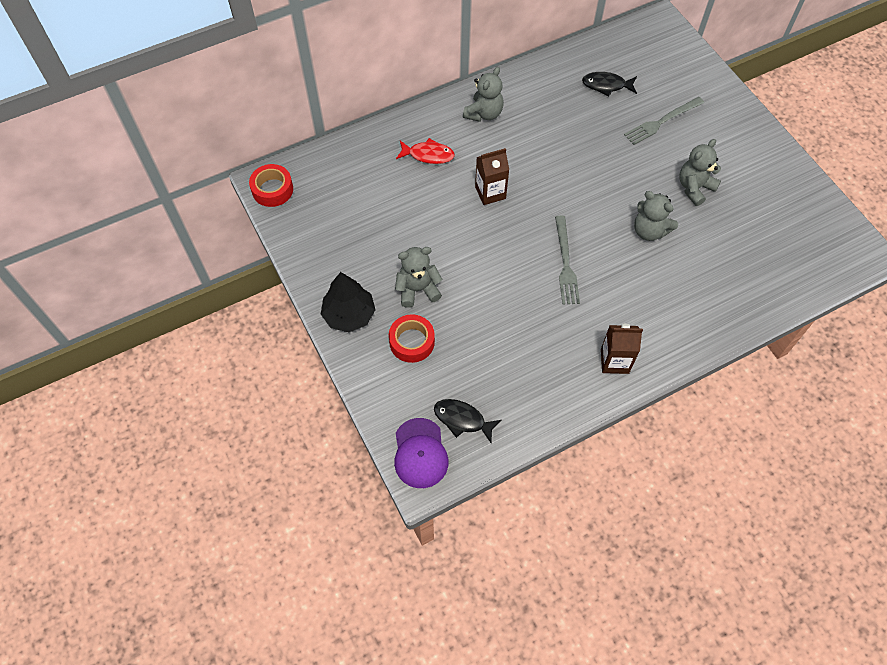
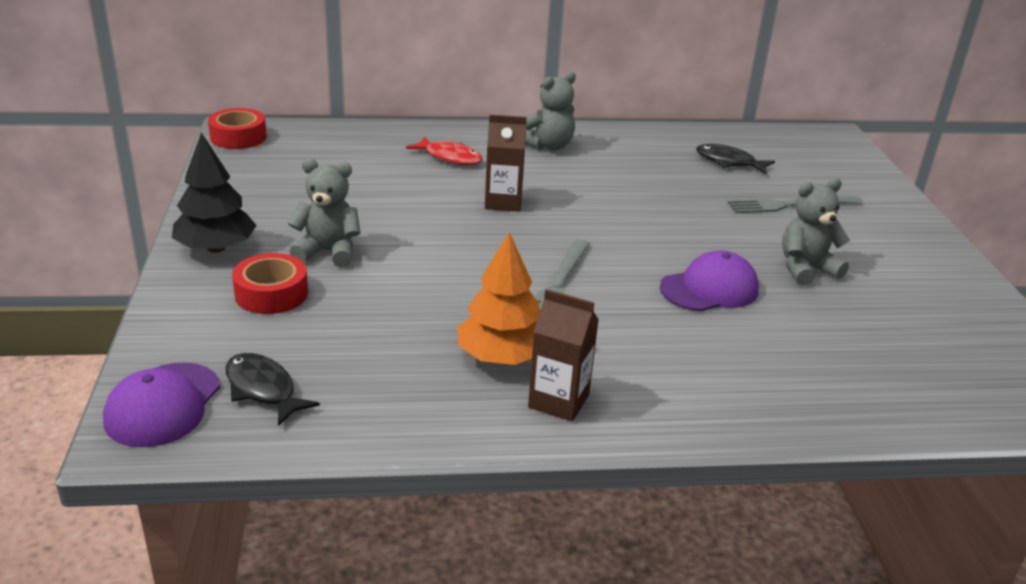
camera: 20 degrees right, 30 degrees down
(568, 340) = (501, 357): none -> orange tree
(649, 231) = (709, 289): grey teddy bear -> purple cap

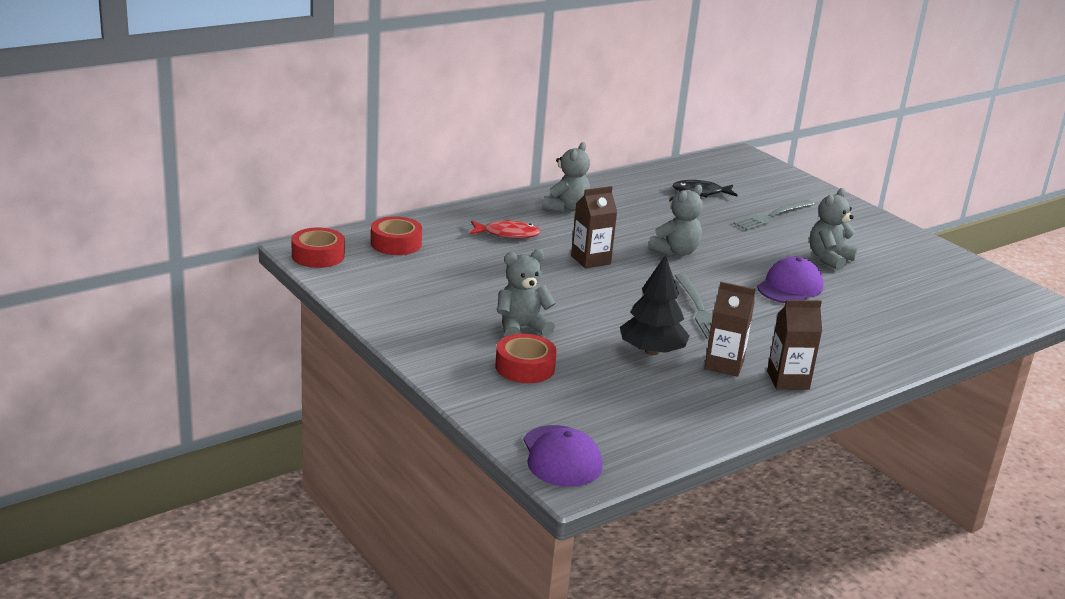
camera: 30 degrees left, 5 degrees down
(216, 248) = (437, 347): black tree -> black tree (652, 351)
(263, 389) = (610, 428): black fish -> none
(326, 142) = (396, 244): none -> red tape
(501, 357) = (724, 365): orange tree -> brown carton
(614, 216) = (675, 251): none -> grey teddy bear

